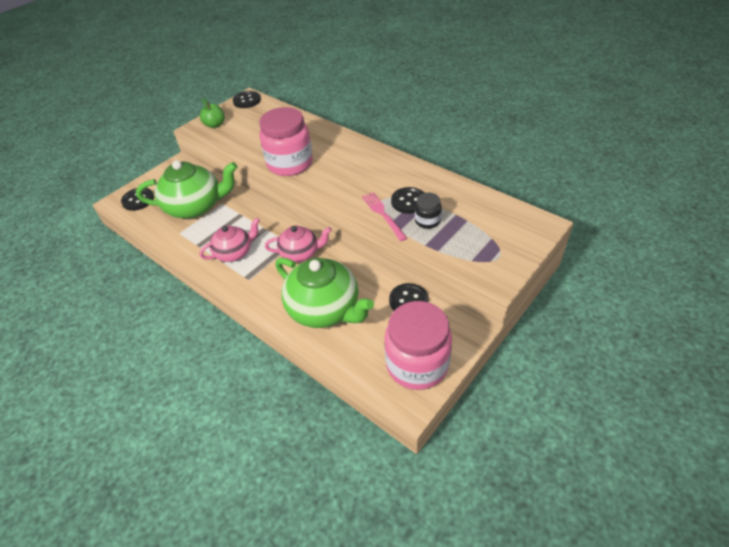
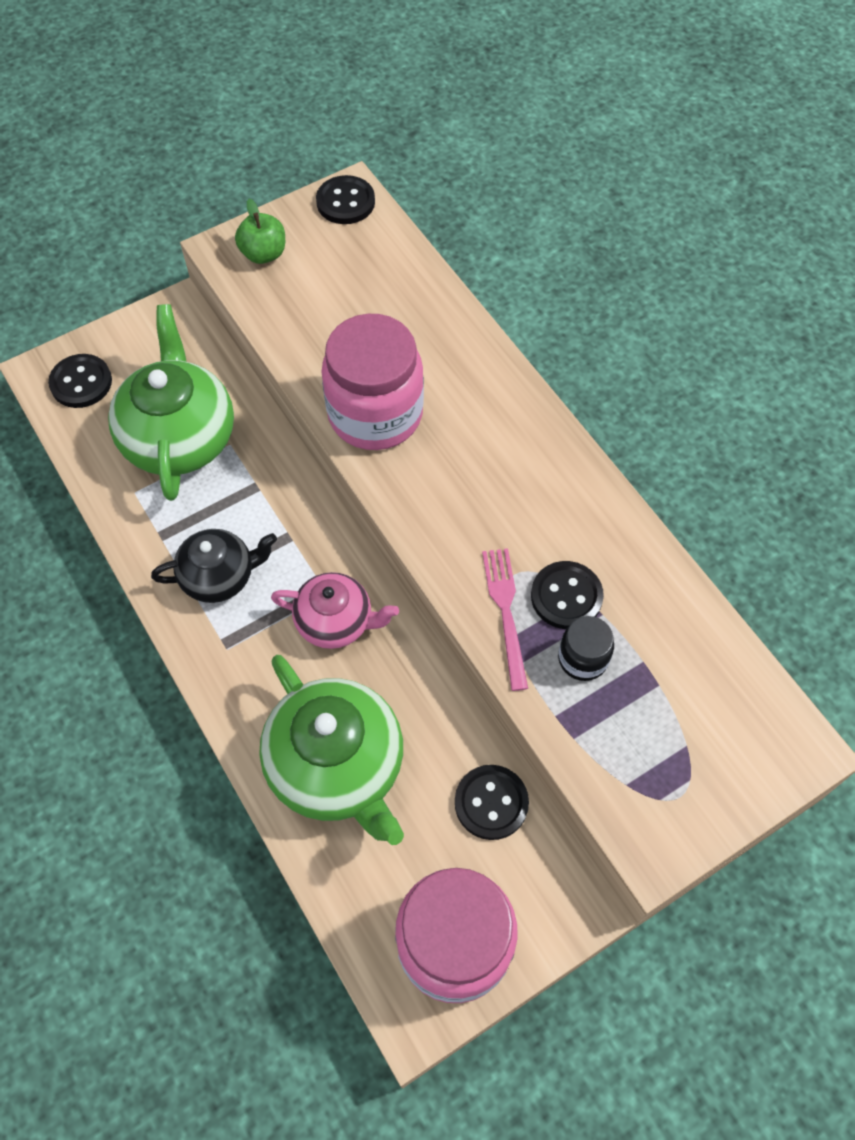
camera: 15 degrees right, 15 degrees up
(195, 207) = (180, 437): green teapot -> green teapot turned 105 degrees counterclockwise
(234, 252) = (219, 576): pink teapot -> black teapot

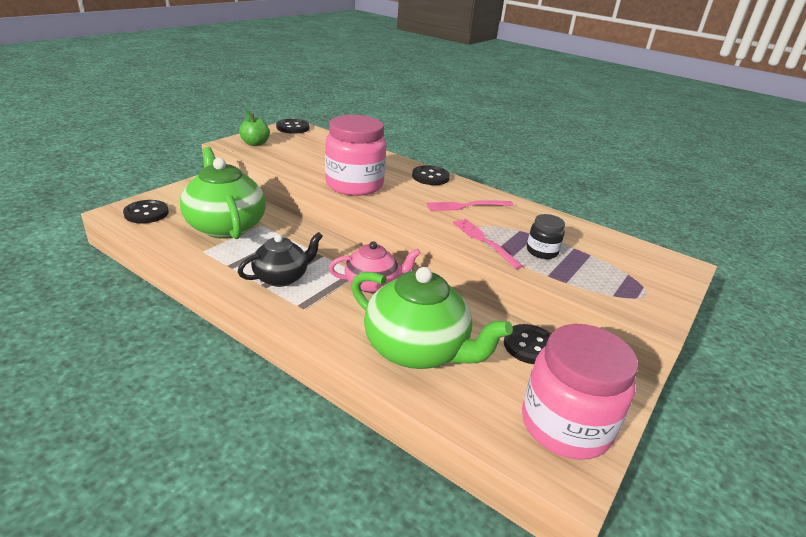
camera: 25 degrees left, 30 degrees down
(529, 510) = (466, 206): none -> pink fork
(566, 596) = (512, 231): black button -> black button (430, 177)

